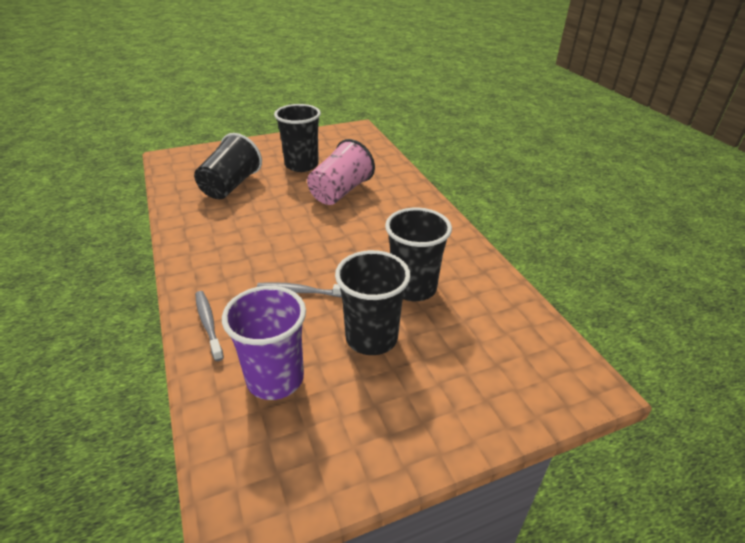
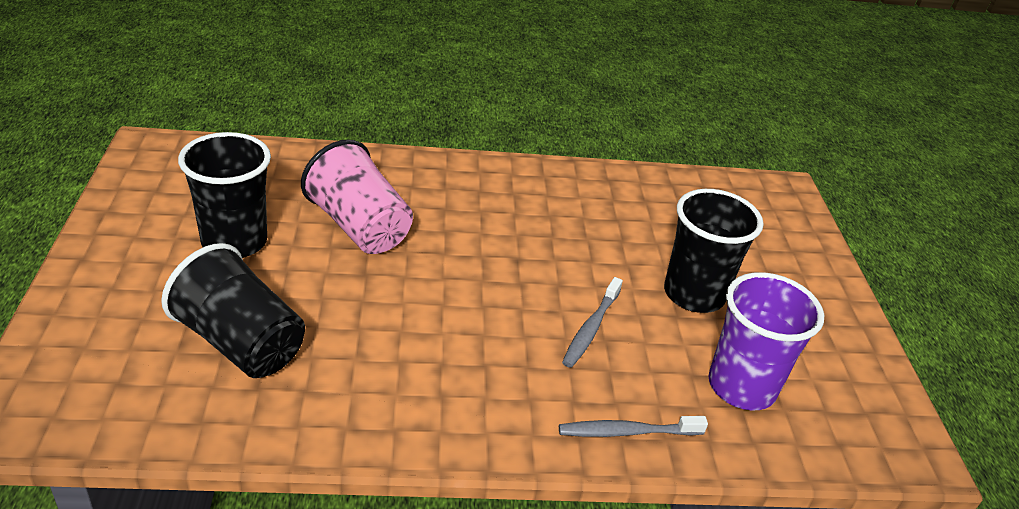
camera: 75 degrees left, 0 degrees up
(413, 288) = (619, 237): black cup -> none

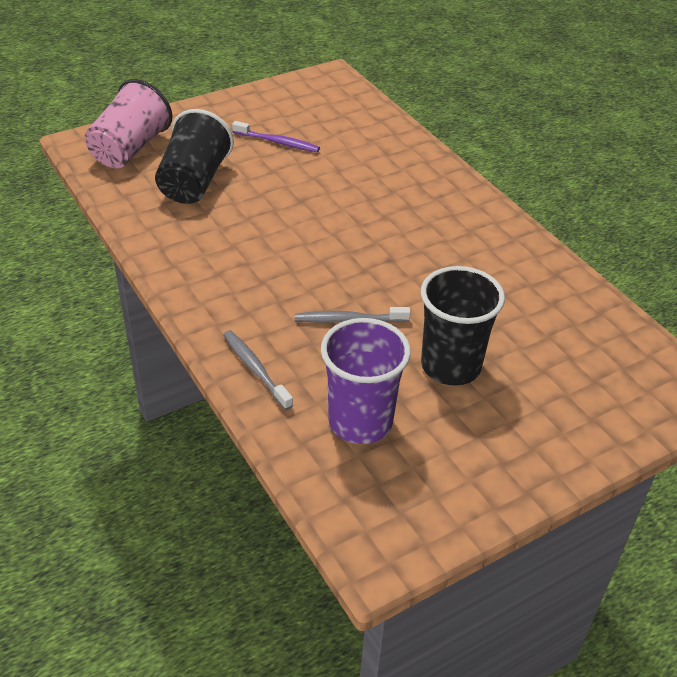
camera: 65 degrees right, 5 degrees up
(234, 242) = (277, 142): black cup -> purple toothbrush
(359, 227) = (346, 180): pink cup -> pink cup (130, 149)

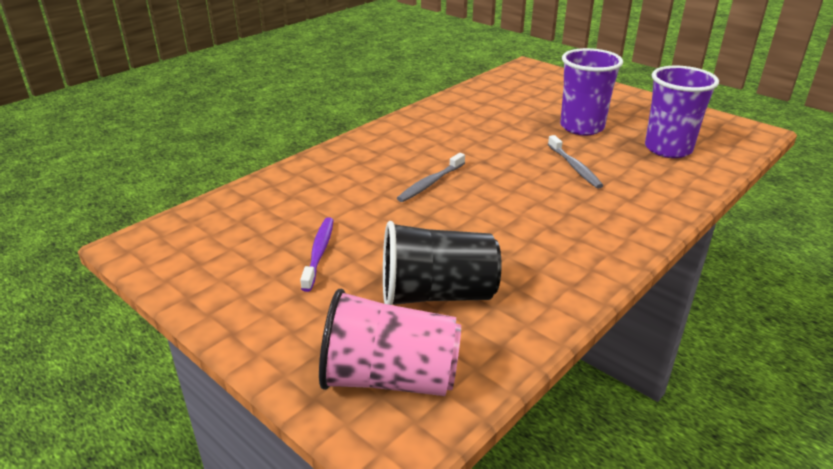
camera: 105 degrees left, 10 degrees down
(255, 369) = (670, 195): grey toothbrush -> grey toothbrush (430, 183)
(450, 366) = (582, 127): black cup -> purple cup

